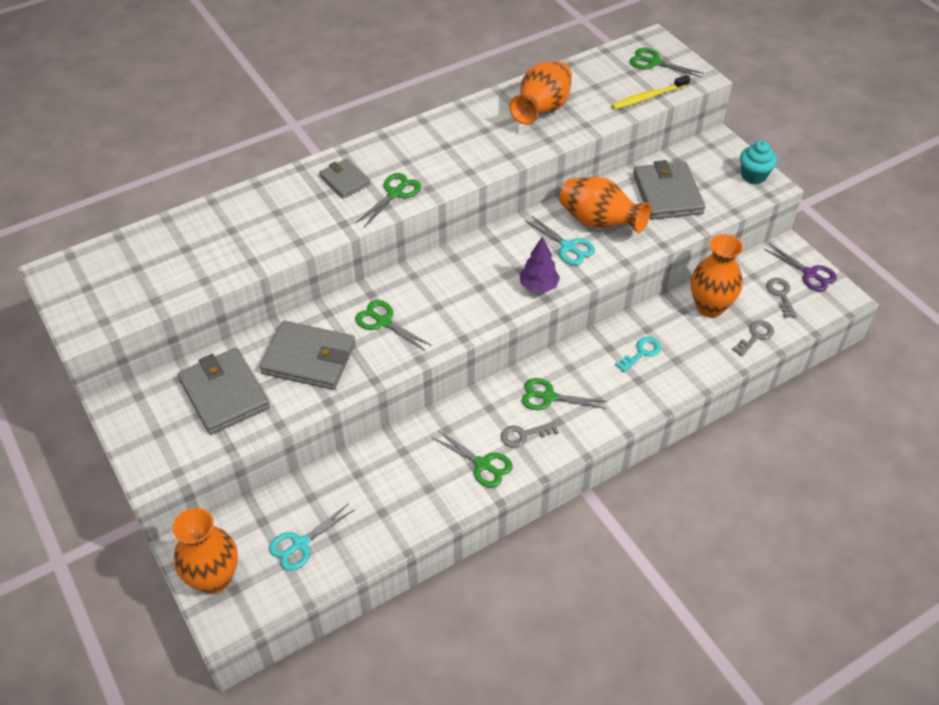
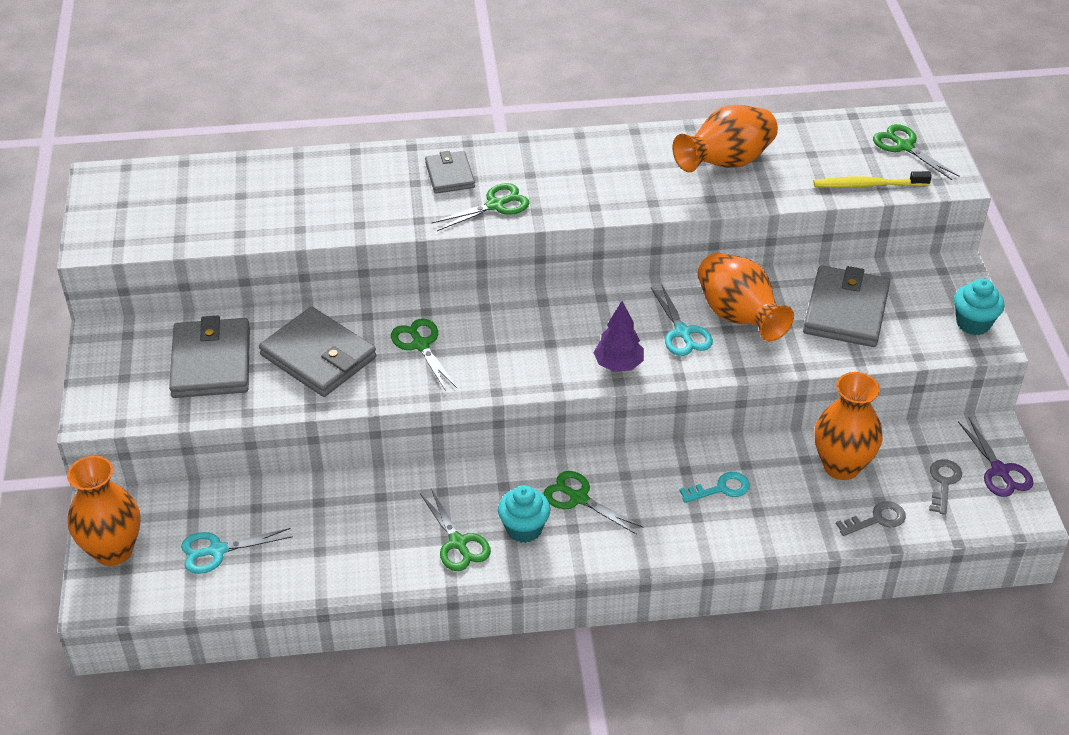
camera: 25 degrees right, 5 degrees down
(524, 435) = (524, 529): grey key -> turquoise cupcake

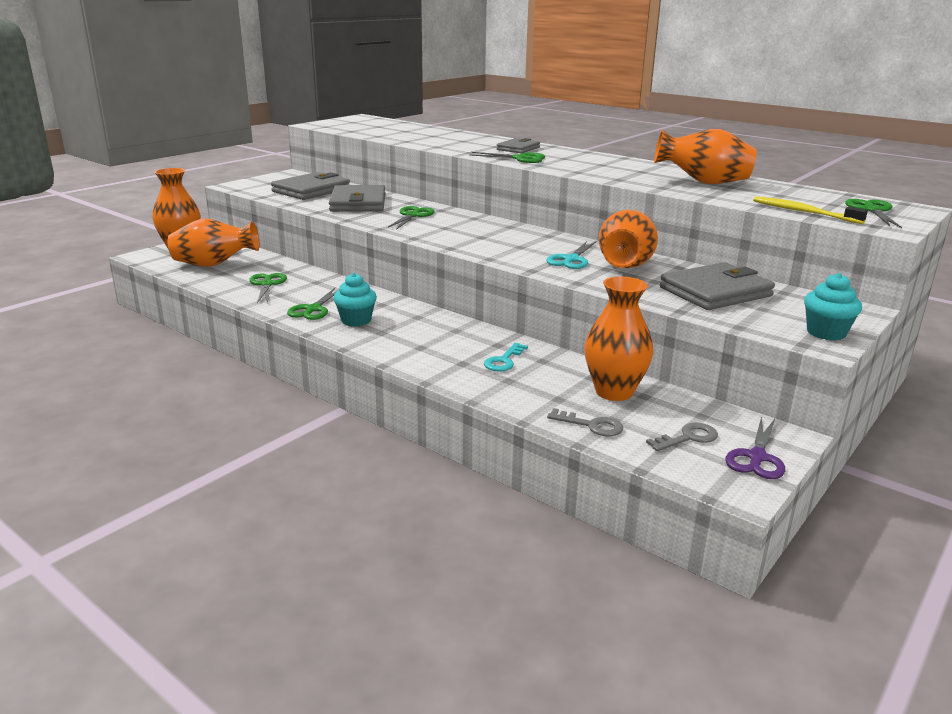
camera: 45 degrees right, 20 degrees down
(217, 550) = (214, 265): turquoise scissors -> orange vase
(578, 498) = (410, 325): green scissors -> green scissors (267, 284)
(618, 365) = (503, 254): purple tree -> none
(721, 489) = (504, 361): turquoise key -> turquoise key turned 90 degrees clockwise

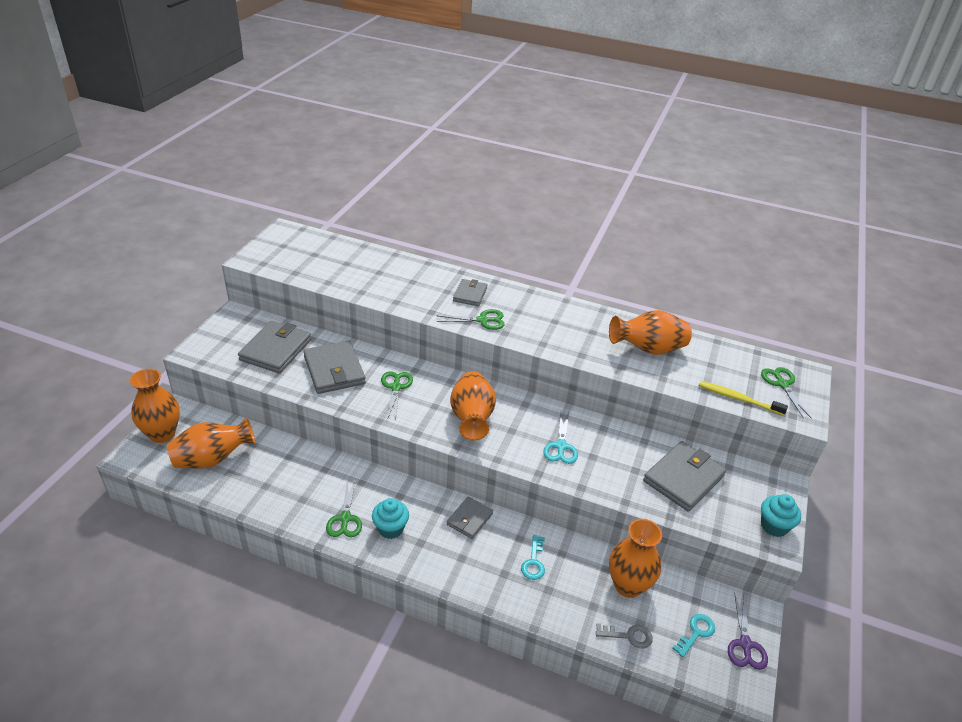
camera: 20 degrees left, 15 degrees up
(267, 284) = (282, 484): green scissors -> none
(448, 326) = (469, 519): none -> grey wallet
(624, 268) = (605, 452): orange vase -> orange vase (472, 419)
(688, 438) = (696, 633): grey key -> turquoise key

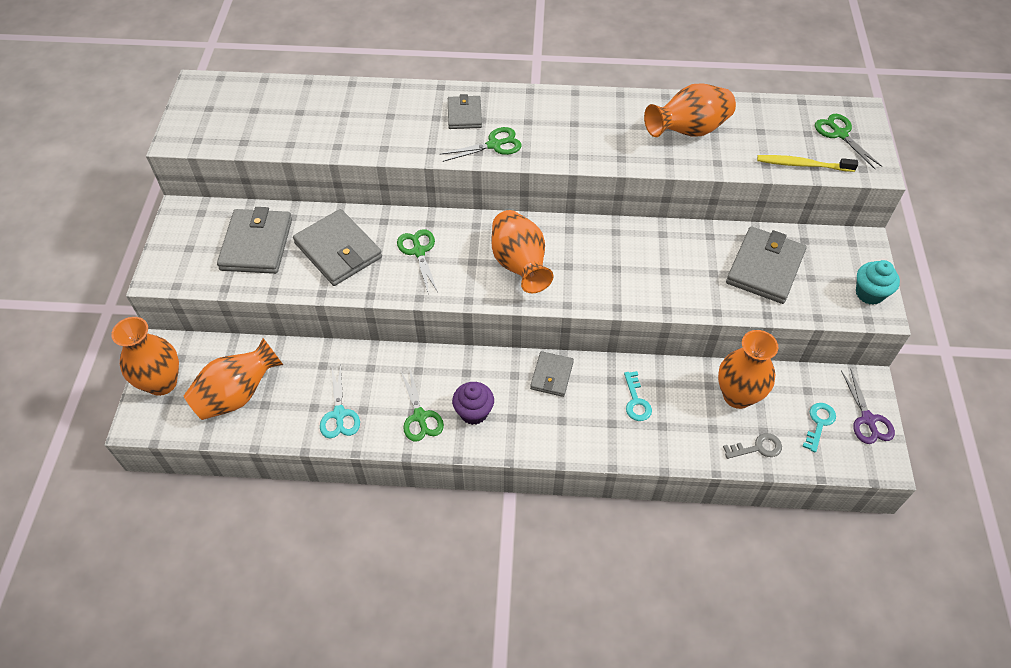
camera: 15 degrees left, 15 degrees up
(390, 528) = (474, 412): turquoise cupcake -> purple cupcake
(561, 446) = (627, 269): turquoise scissors -> turquoise scissors (339, 414)

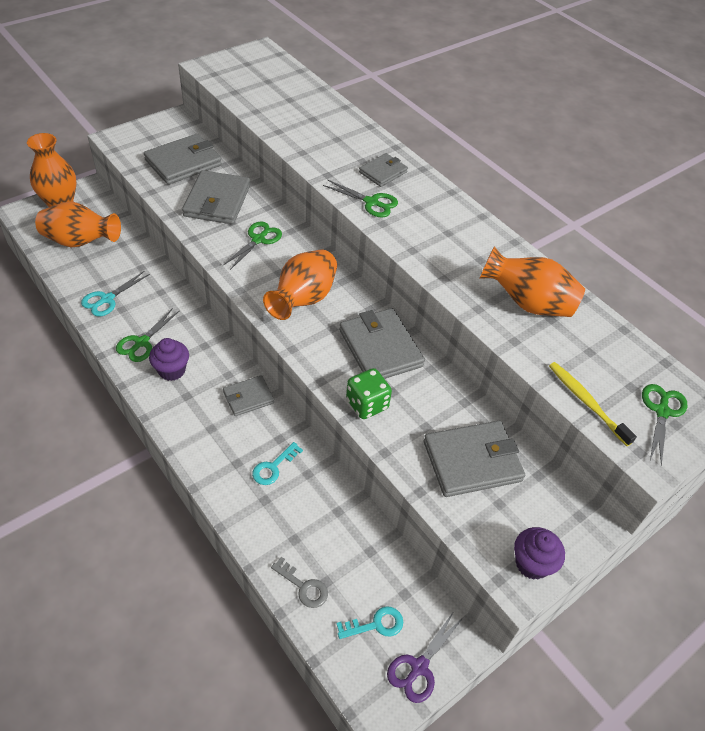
camera: 45 degrees right, 5 degrees down
(616, 250) = (380, 348): none -> grey wallet
(664, 294) = (367, 404): none -> green dice
(737, 395) = (346, 539): orange vase -> none
(869, 293) = (532, 563): turquoise cupcake -> purple cupcake

